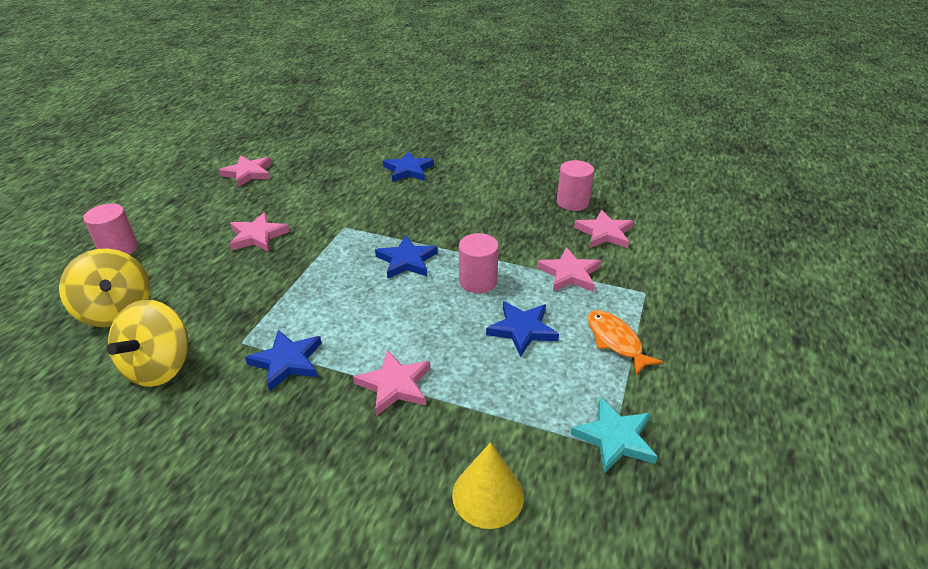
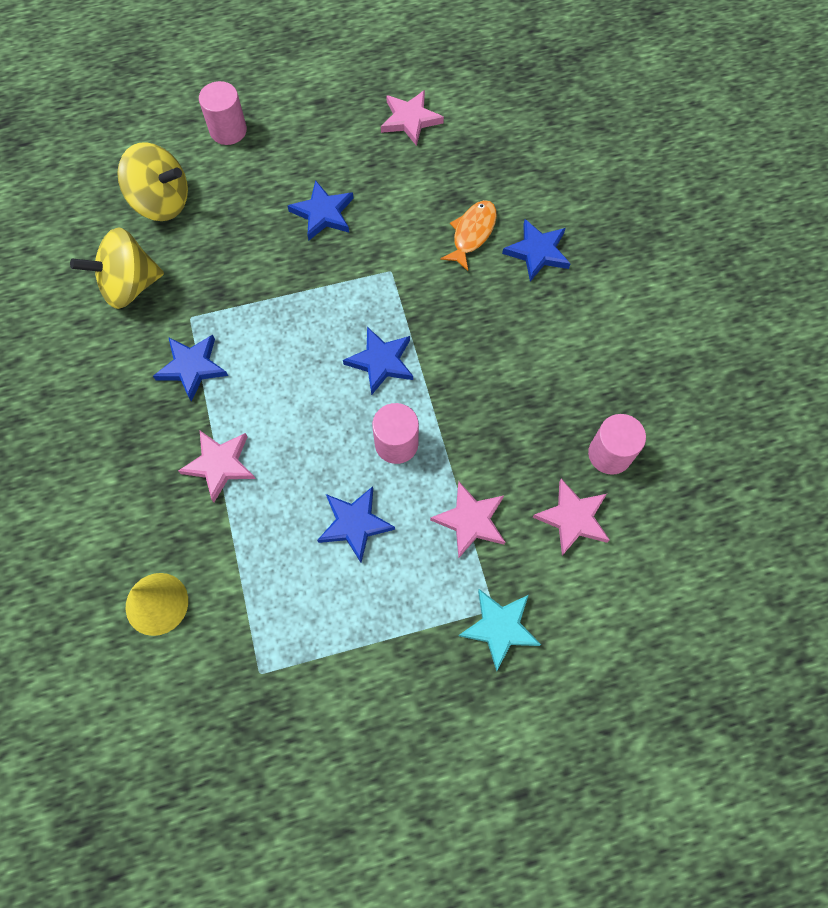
camera: 55 degrees right, 30 degrees up
(117, 311) = (162, 202): yellow spinning top -> yellow spinning top turned 90 degrees counterclockwise
(257, 236) = (323, 213): pink star -> blue star
(615, 438) = (272, 671): turquoise star -> turquoise star (500, 627)
(616, 341) = (396, 615): orange fish -> orange fish (472, 233)

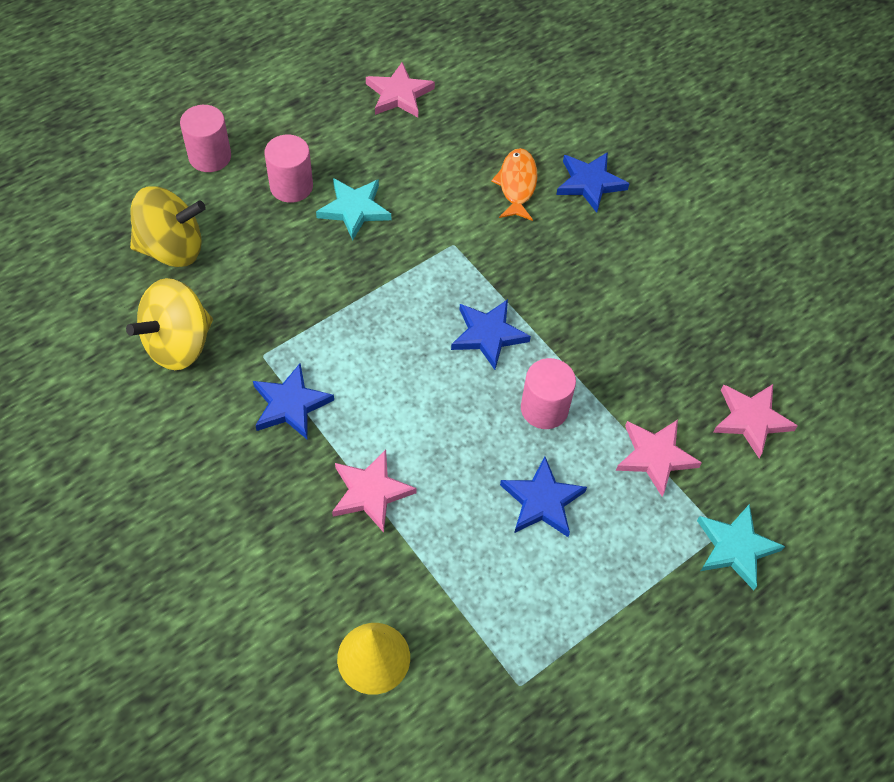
camera: 25 degrees left, 10 degrees down
(323, 213) = (354, 209): blue star -> turquoise star
(609, 454) = (754, 348): pink cylinder -> pink cylinder (291, 186)

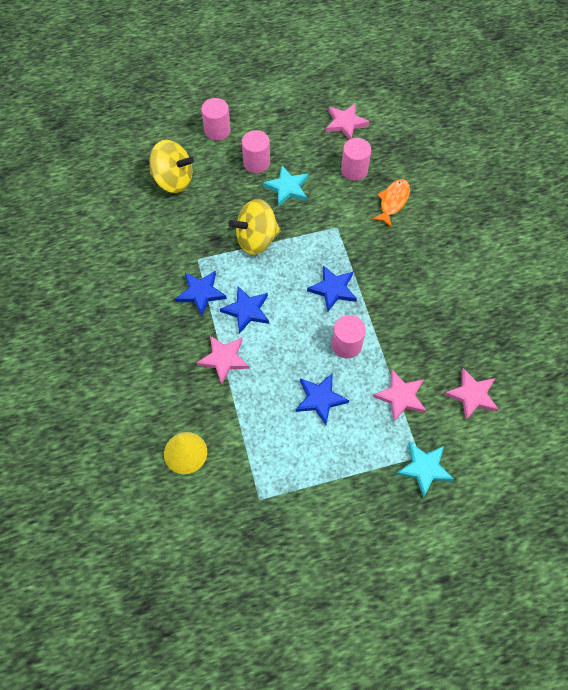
camera: 25 degrees right, 5 degrees up
(178, 344) = (154, 237): yellow spinning top -> yellow spinning top (256, 239)
(441, 156) = (354, 170): none -> pink cylinder
(590, 183) = (439, 214): blue star -> blue star (247, 310)

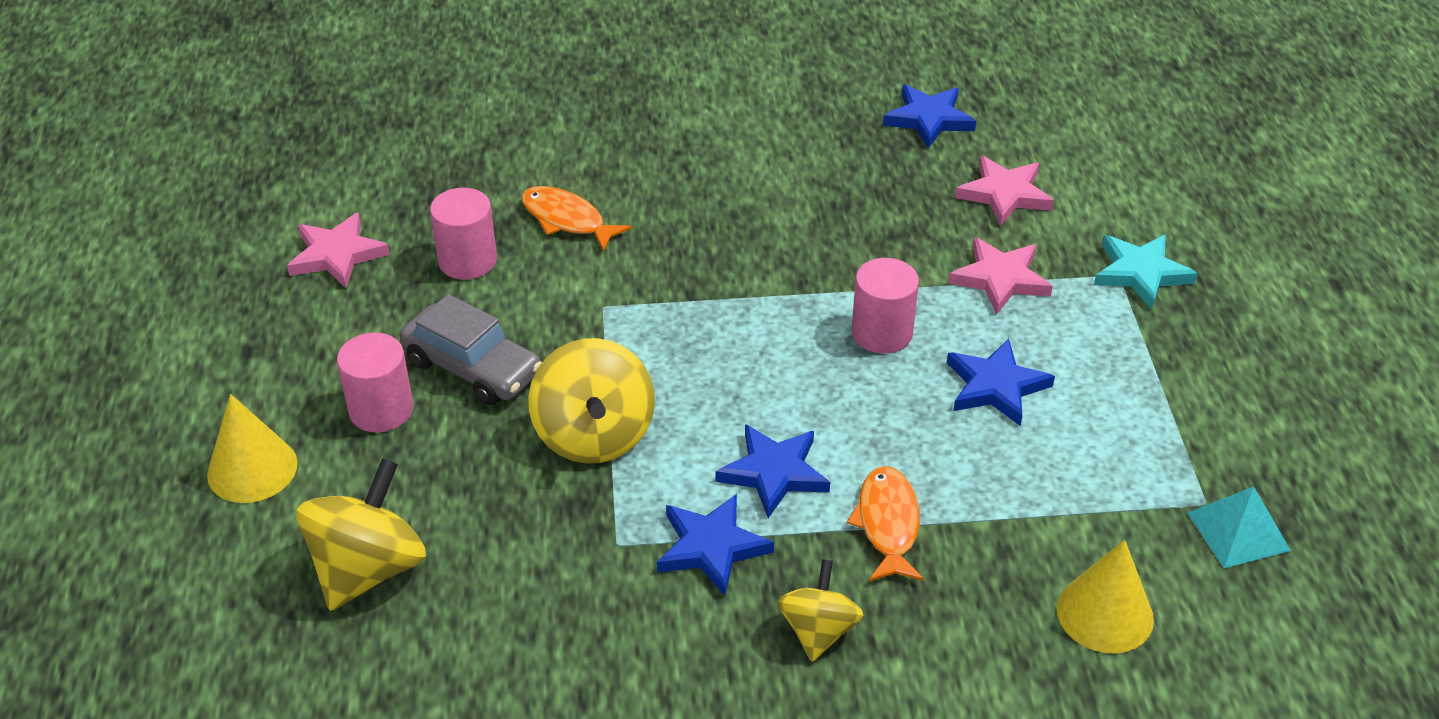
camera: 80 degrees left, 20 degrees down
(162, 338) = (818, 631): none -> yellow spinning top
(217, 130) = (252, 469): pink cylinder -> yellow cone
(224, 359) = (888, 524): pink star -> orange fish
(243, 514) = (1238, 531): none -> turquoise pyramid
(287, 188) = (473, 367): turquoise star -> grey car
(333, 289) = (751, 333): blue star -> blue star (929, 119)

